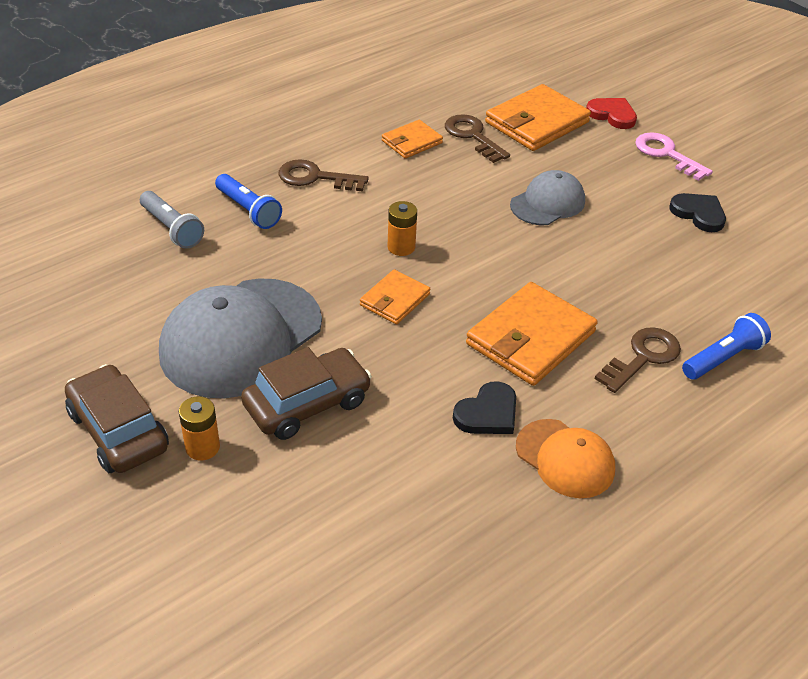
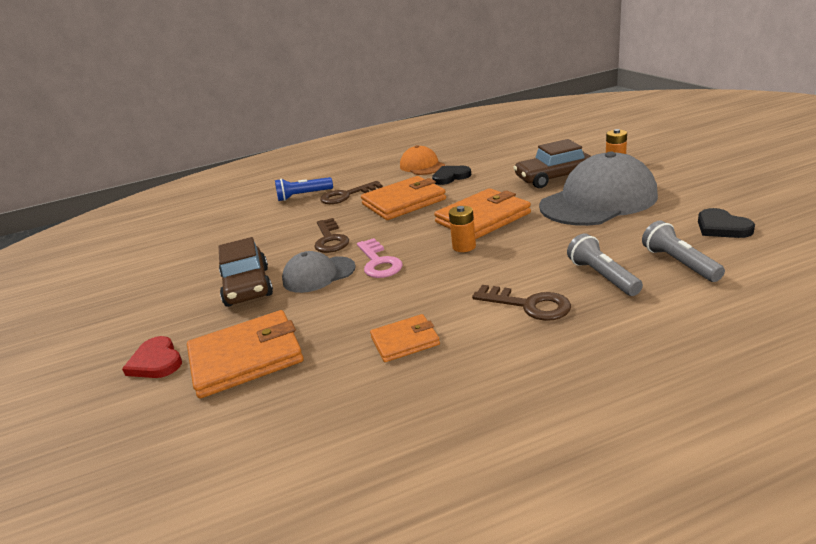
camera: 155 degrees left, 15 degrees down
(118, 431) = (669, 167): brown car -> brown car (247, 286)
(248, 210) = (602, 276): blue flashlight -> grey flashlight
(394, 300) = (483, 218): orange wallet -> orange wallet, size x1.78
(472, 136) = (332, 344): brown key -> brown key (330, 239)
(666, 154) = (166, 313): pink key -> pink key (379, 262)
(698, 214) = (212, 263): black heart -> black heart (722, 227)

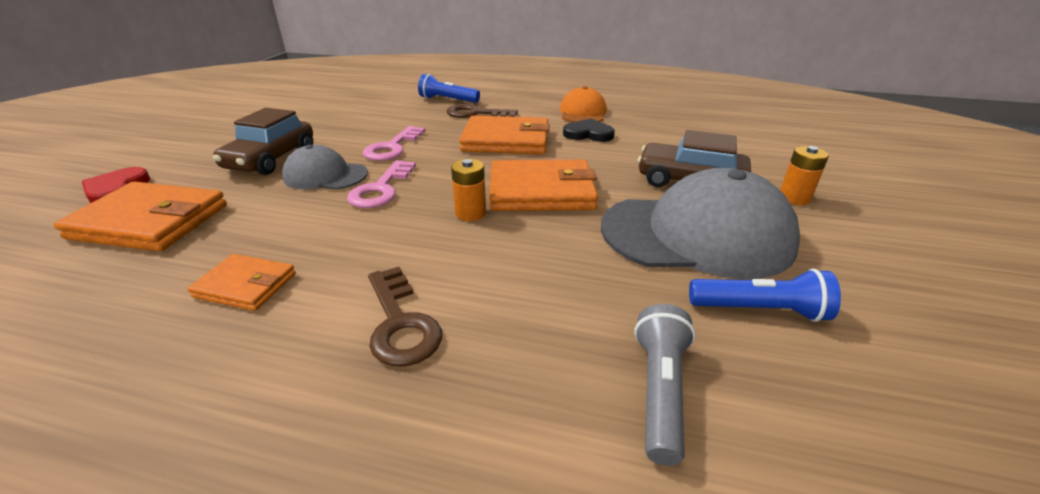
camera: 30 degrees right, 5 degrees up
(330, 239) = (392, 147): brown key -> pink key
(602, 276) = (533, 341): grey flashlight -> none
(671, 217) = (759, 310): none -> blue flashlight
(722, 227) = (817, 374): black heart -> none

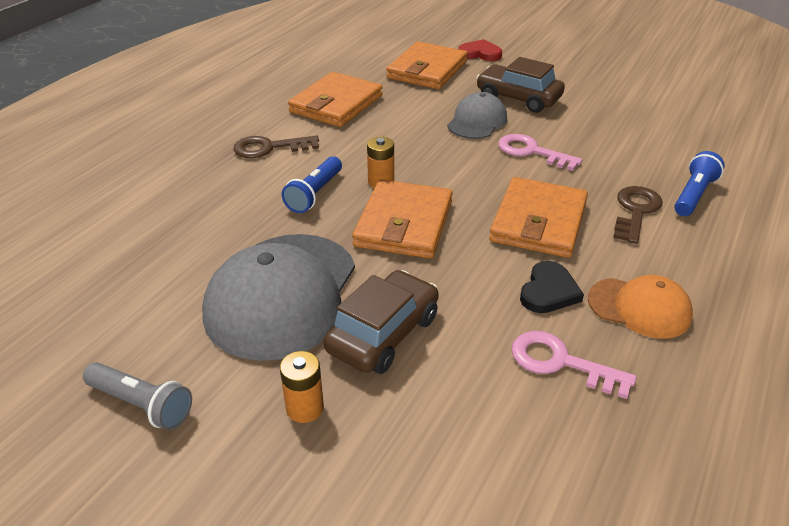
camera: 105 degrees right, 5 degrees up
(246, 285) = (336, 104): orange wallet -> orange wallet, size x1.78
(381, 189) = (441, 145): pink key -> pink key (561, 363)
(659, 391) = (156, 220): grey flashlight -> grey flashlight (141, 404)
(759, 310) = (177, 287): blue flashlight -> blue flashlight (315, 194)

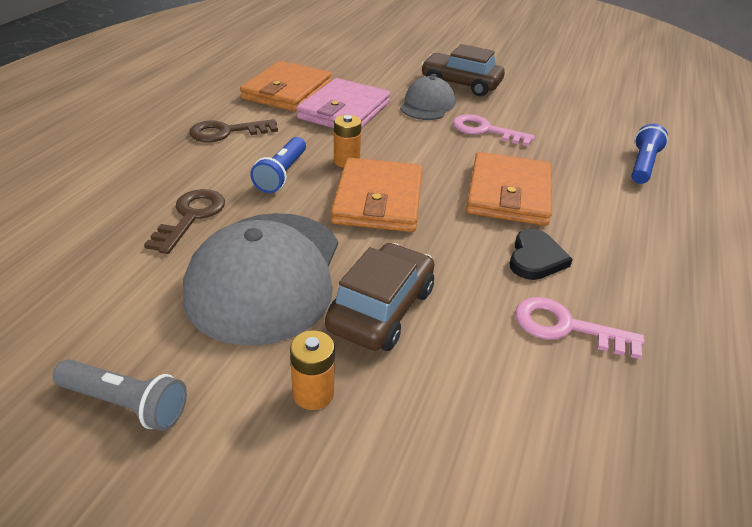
camera: 10 degrees left, 0 degrees up
(389, 127) = (344, 110): none -> pink wallet
(427, 70) = (369, 60): orange wallet -> none
(480, 53) = (415, 46): red heart -> none
(635, 211) = (595, 181): brown key -> brown key (191, 217)
(639, 308) = (625, 270): orange cap -> none

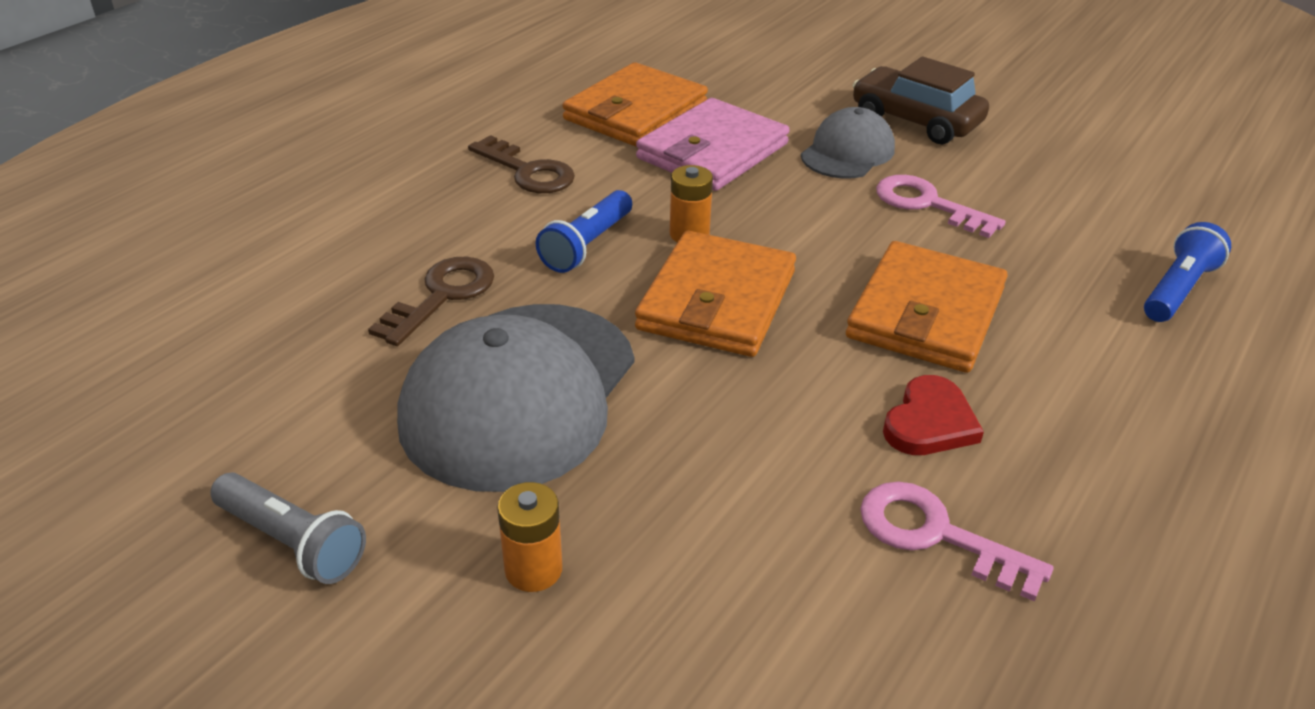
camera: 15 degrees right, 0 degrees up
(227, 132) = (528, 171): brown key -> brown key turned 135 degrees counterclockwise
(381, 309) = (666, 466): brown car -> none
(535, 258) = (929, 422): black heart -> red heart

